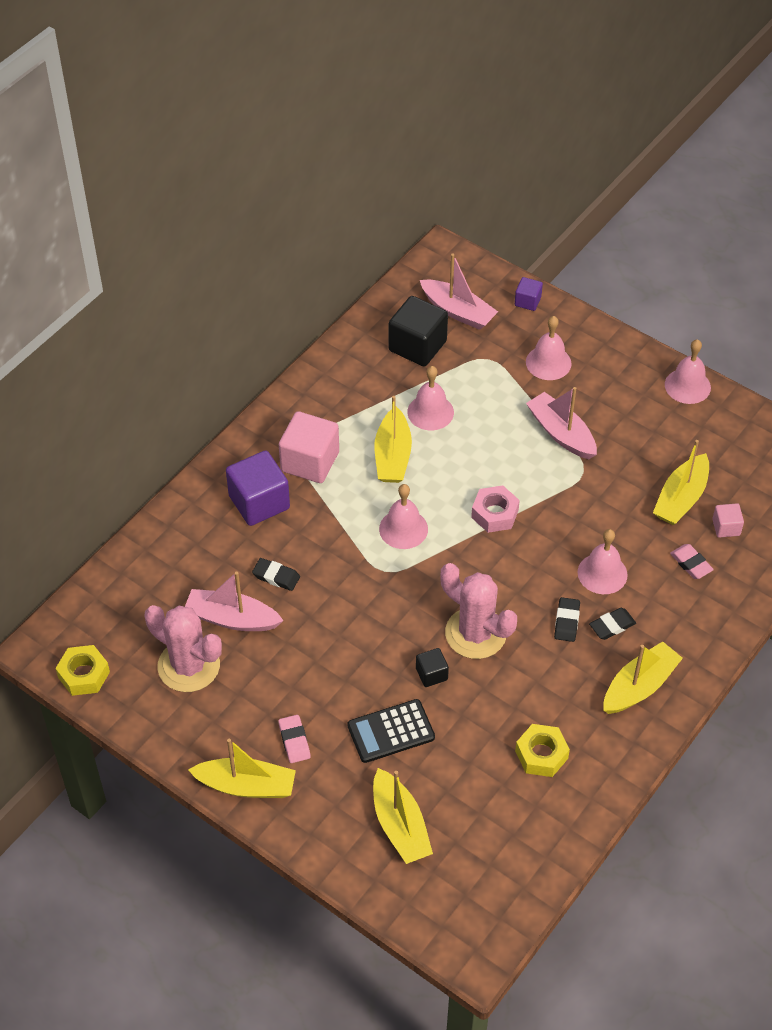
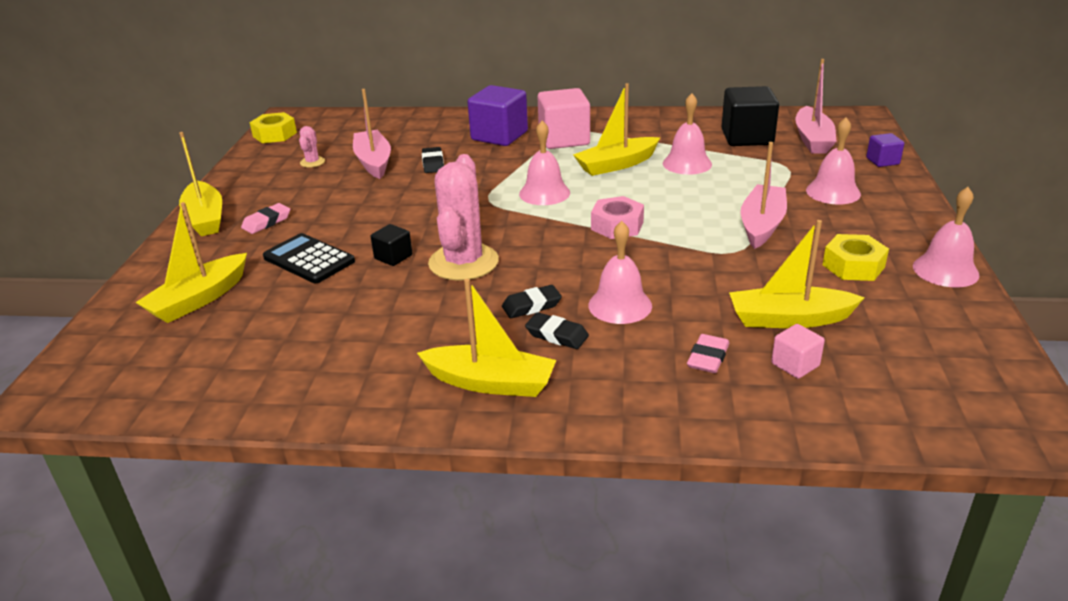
camera: 60 degrees right, 20 degrees down
(189, 666) = (312, 162): pink cactus -> pink cactus, size x0.44
(541, 754) = (340, 349): yellow nut -> yellow nut (853, 266)

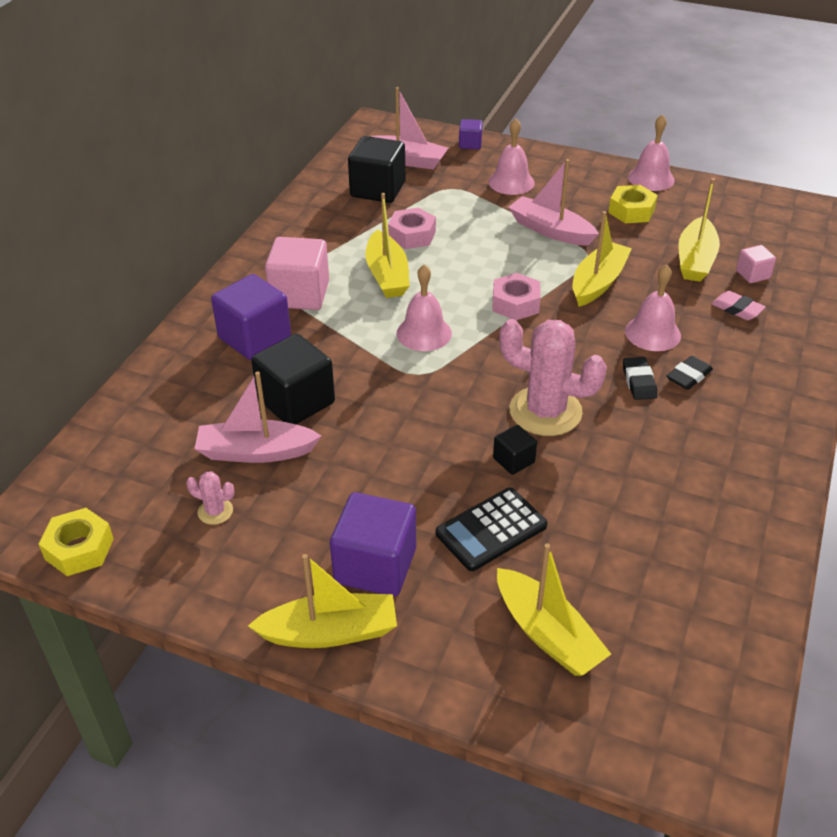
camera: 75 degrees left, 10 degrees up
(266, 222) = (375, 566): pink eraser -> purple cube
(433, 163) = (296, 401): black eraser -> black cube
(490, 382) = (749, 425): yellow boat -> yellow boat (598, 282)
(687, 163) = (412, 235): pink bell -> pink nut

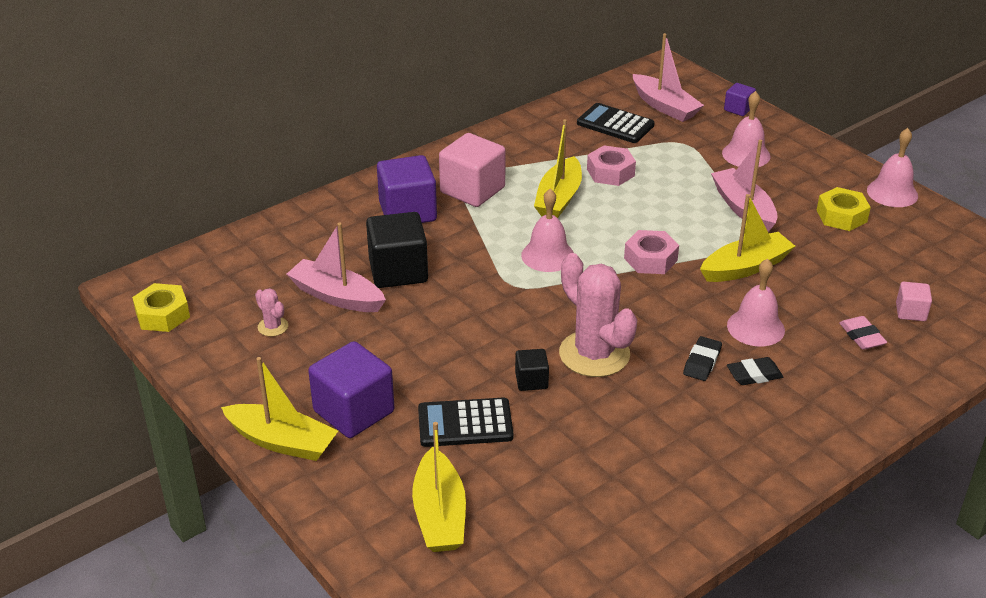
camera: 30 degrees right, 5 degrees down
(378, 189) = (615, 124): black cube -> black calculator
(695, 260) = (863, 280): yellow boat -> none

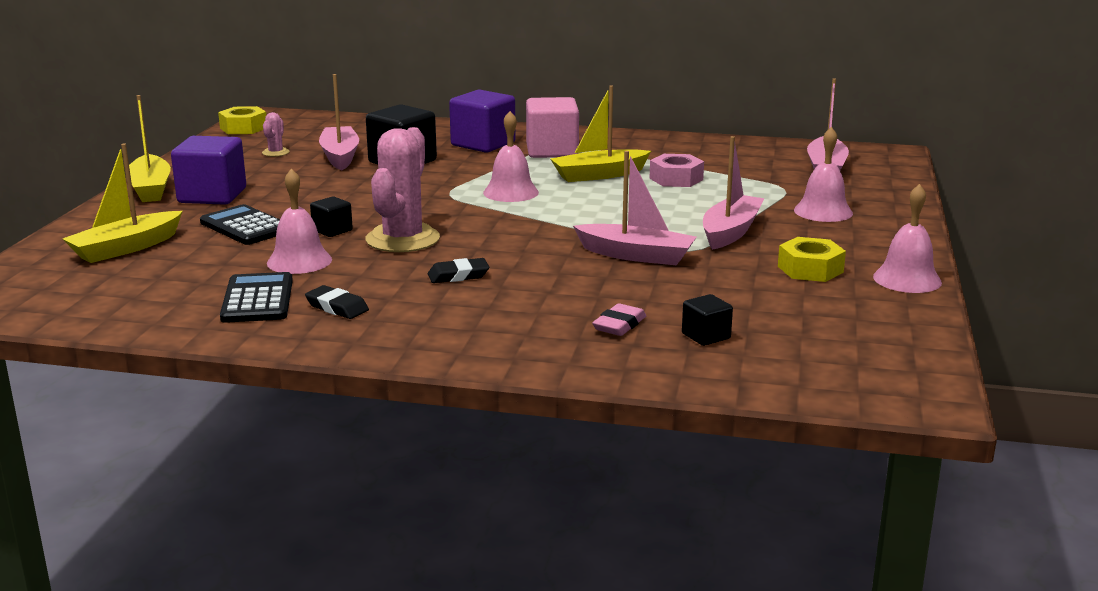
camera: 50 degrees right, 15 degrees down
(615, 124) = (753, 162): black calculator -> black calculator (257, 299)
(650, 259) = (576, 222): pink nut -> none
(738, 109) = (893, 190): purple cube -> none
(745, 267) = (636, 255): yellow boat -> pink boat
(754, 375) = (474, 298): black eraser -> black eraser (337, 307)
(755, 327) = (549, 281): pink bell -> pink bell (299, 261)
(910, 312) = (706, 336): pink cube -> black cube

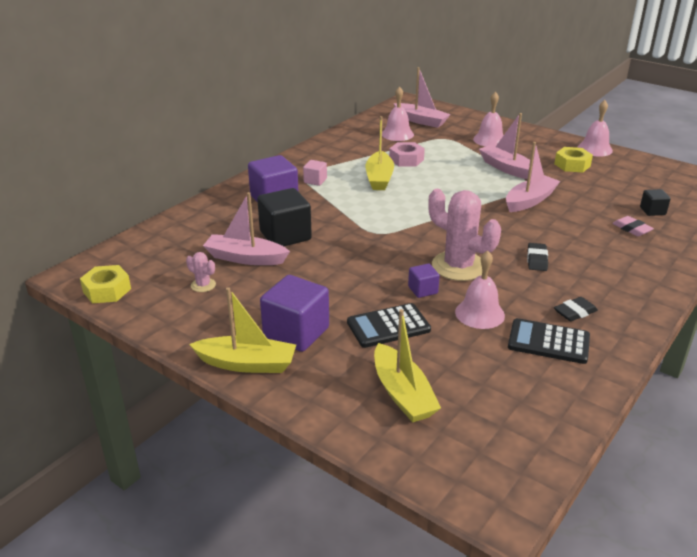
camera: 65 degrees left, 10 degrees up
(332, 230) = (423, 290): black cube -> purple cube
(511, 192) = (390, 212): pink bell -> pink bell (397, 134)
(552, 151) = (315, 181): pink cube -> pink cube, size x0.51

